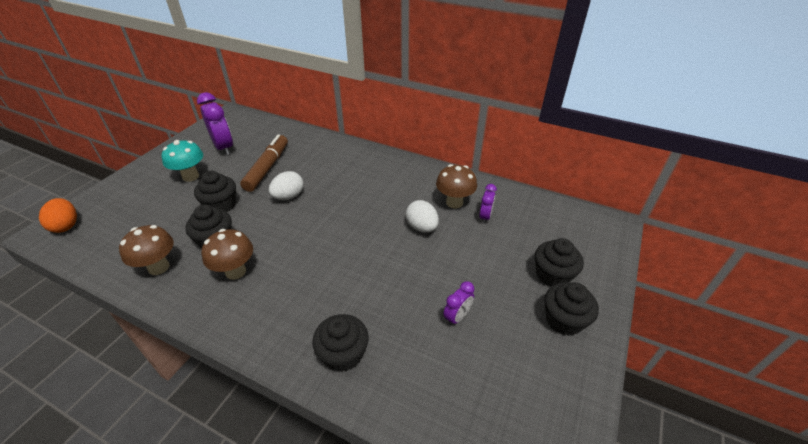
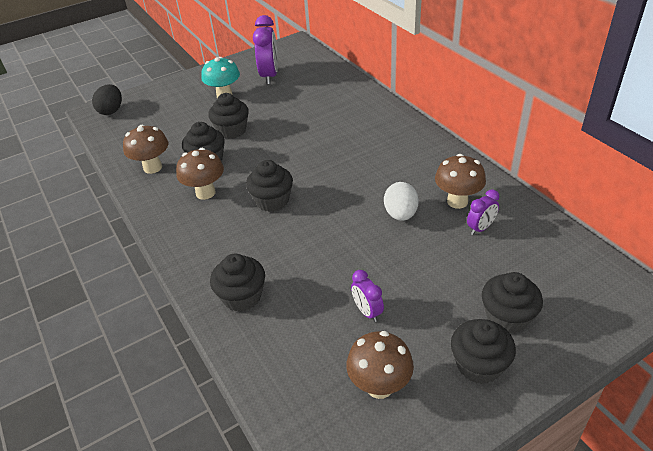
camera: 35 degrees right, 0 degrees up
(66, 225) = (111, 111): orange egg -> black egg
(267, 168) = (294, 107): brown marker -> none
(288, 196) = (294, 141): white egg -> none
(307, 255) = (272, 201): none -> black cupcake
(457, 317) = (367, 311): purple clock -> purple clock turned 75 degrees clockwise
(513, 374) = (379, 386): none -> brown mushroom

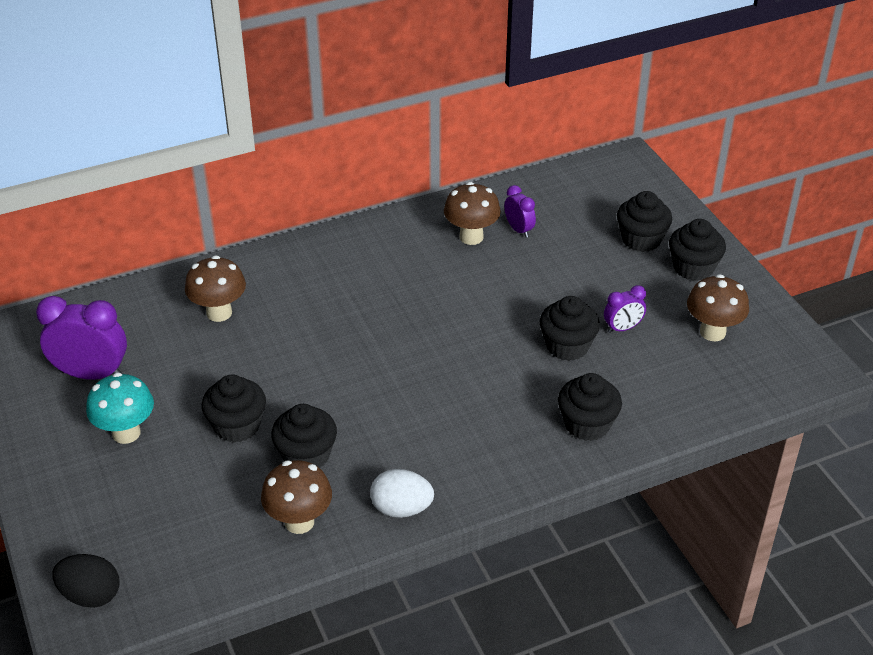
camera: 85 degrees left, 0 degrees up
(205, 193) = (384, 457): brown mushroom -> brown mushroom (219, 313)
(272, 201) = (423, 389): black cupcake -> black cupcake (567, 346)
(400, 214) = (481, 282): white egg -> white egg (401, 509)

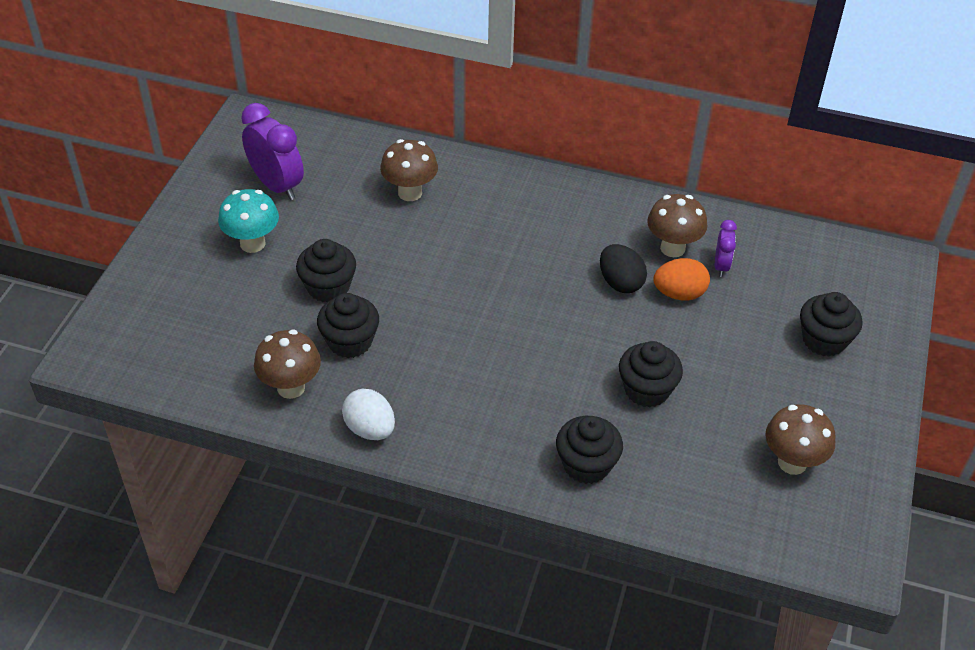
camera: 40 degrees right, 5 degrees up
(90, 595) = (111, 343): black egg -> black egg (620, 283)
(512, 266) = (679, 294): none -> orange egg
(622, 328) = (713, 406): purple clock -> none
(693, 268) = (843, 395): black cupcake -> none

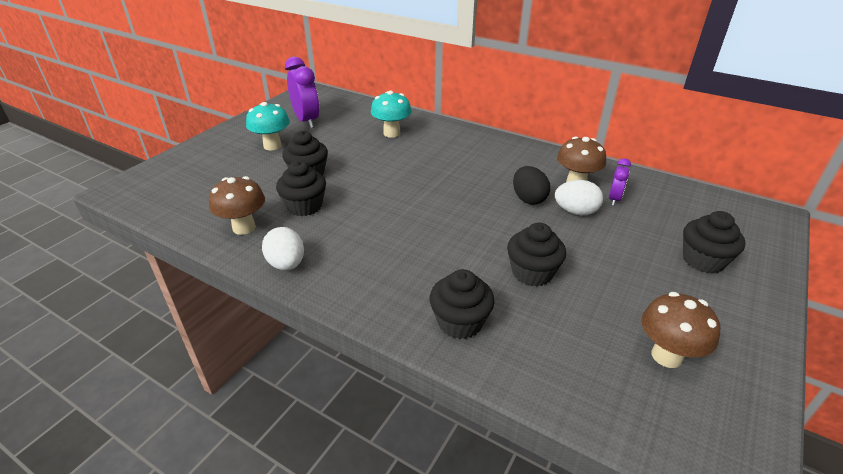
camera: 15 degrees right, 10 degrees down
(410, 193) = (391, 133): brown mushroom -> turquoise mushroom
(679, 294) = (575, 211): orange egg -> white egg

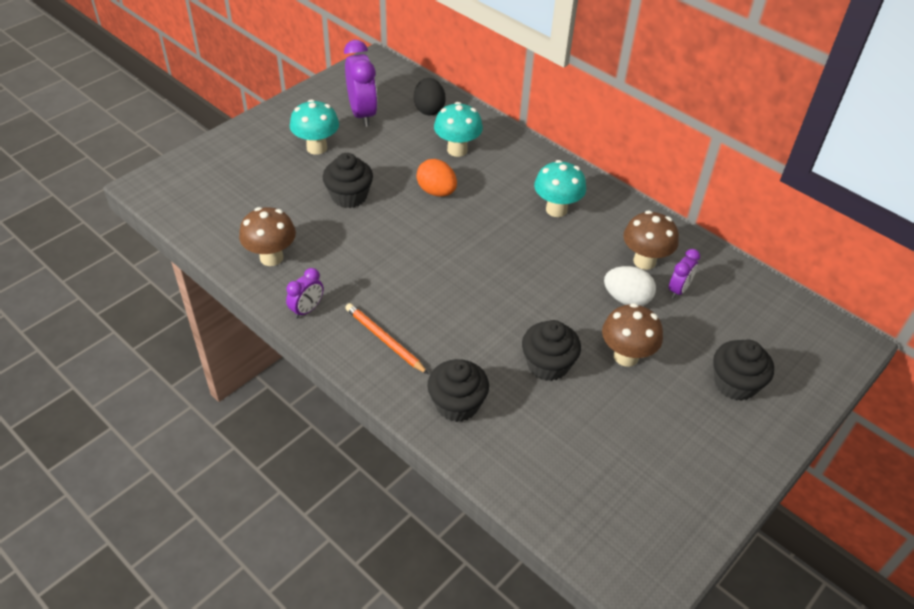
camera: 10 degrees right, 10 degrees up
(286, 264) = (307, 309): white egg -> purple clock
(304, 206) = (337, 240): black cupcake -> none
(370, 277) = (384, 340): none -> orange pencil
(383, 161) = (436, 191): none -> orange egg
(487, 160) = (556, 209): none -> turquoise mushroom
(528, 199) = (581, 272): black egg -> black egg (429, 109)
(666, 356) = (639, 475): brown mushroom -> brown mushroom (626, 356)

